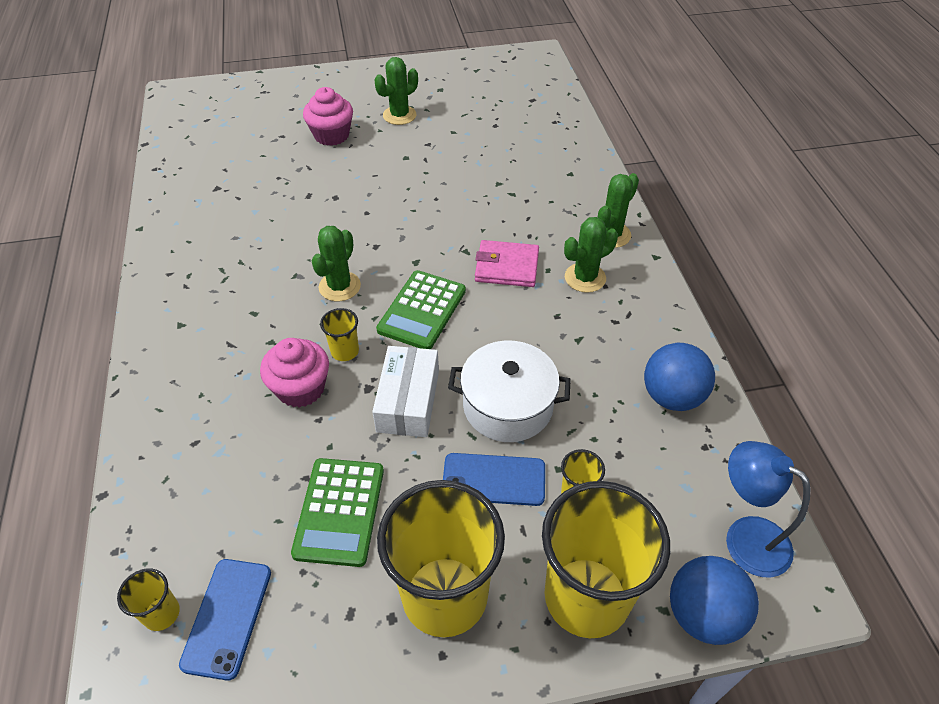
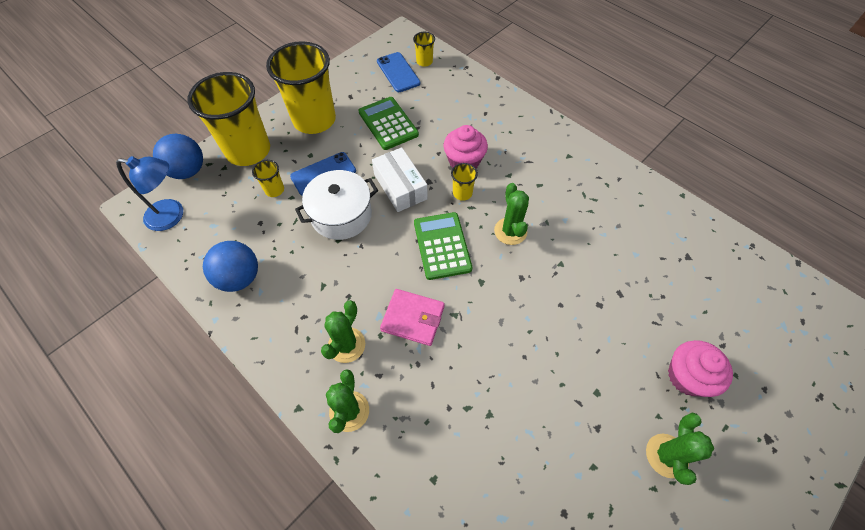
camera: 145 degrees right, 10 degrees up
(507, 267) = (413, 318): pink wallet -> pink wallet turned 45 degrees clockwise

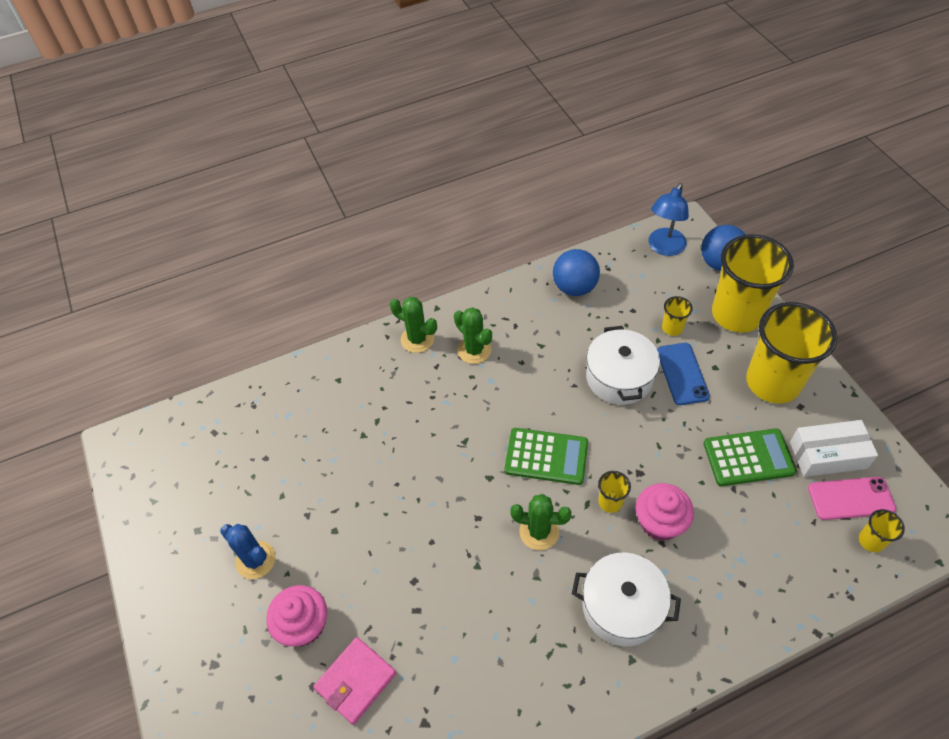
camera: 115 degrees right, 5 degrees down
(398, 72) = (851, 498): blue phone -> pink phone
(400, 186) = (640, 441): white box -> white box (828, 455)
(413, 318) = (476, 406): pink wallet -> pink wallet (355, 681)
(538, 168) = (622, 607): none -> white pot
(666, 455) = (255, 560): green cactus -> blue cactus

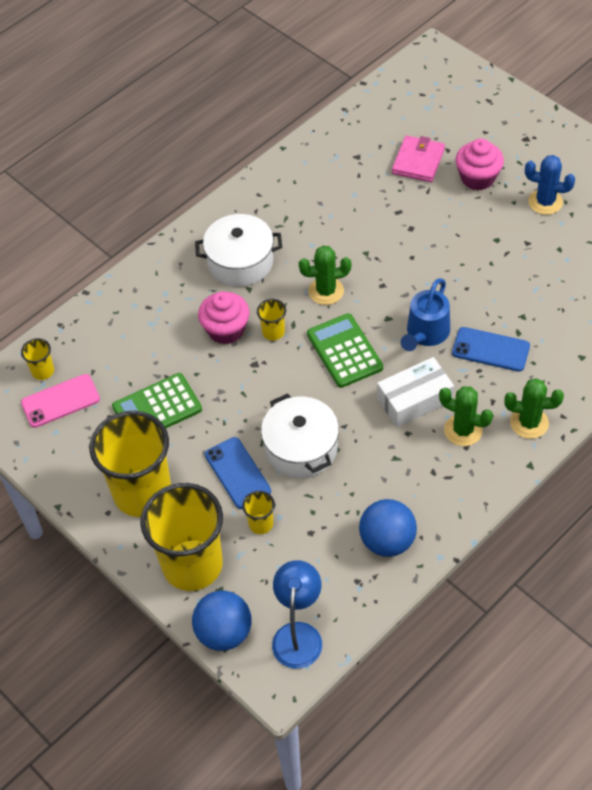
camera: 160 degrees right, 0 degrees up
(411, 412) = (490, 349): none -> blue phone
(460, 448) = (426, 333): none -> blue watering can
(546, 456) = (344, 351): green calculator -> green calculator turned 75 degrees clockwise
(828, 455) = (82, 434): white box -> white box (414, 399)

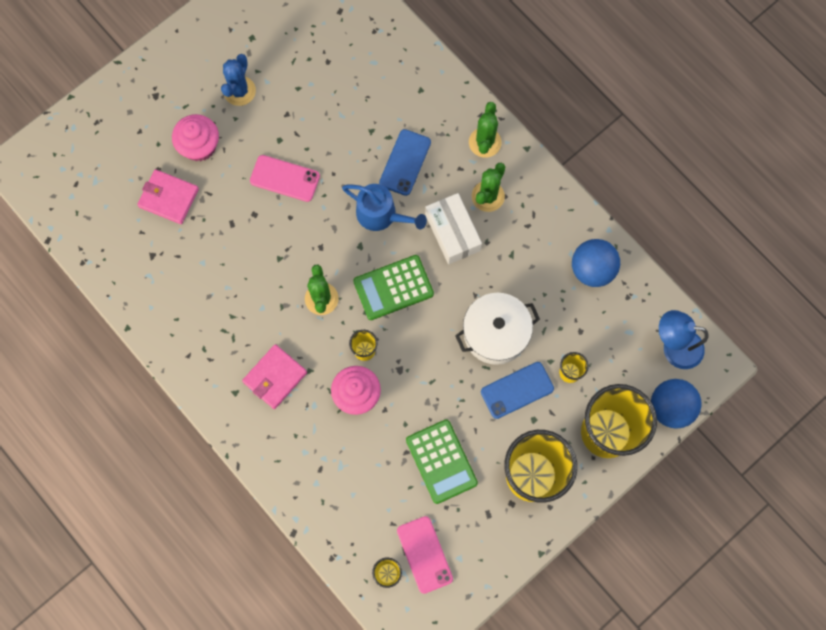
camera: 90 degrees left, 20 degrees up
(240, 262) = (275, 377): white pot -> pink wallet
(454, 248) = (285, 178): none -> pink phone

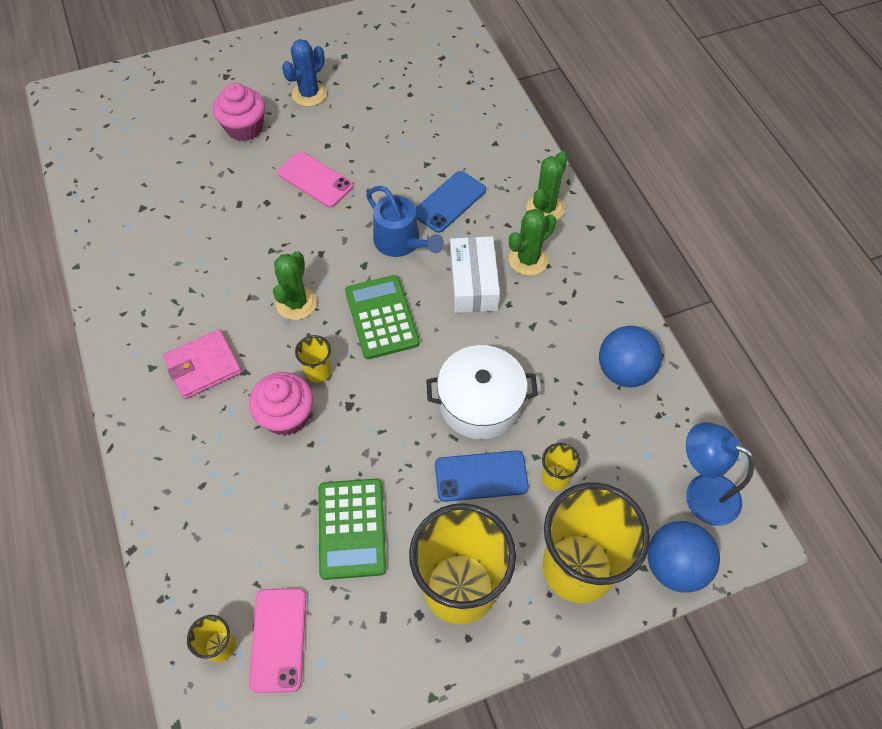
camera: 20 degrees right, 15 degrees down
(169, 198) = (188, 162): pink wallet -> none
(393, 288) = (381, 317): green calculator -> green calculator turned 75 degrees clockwise

